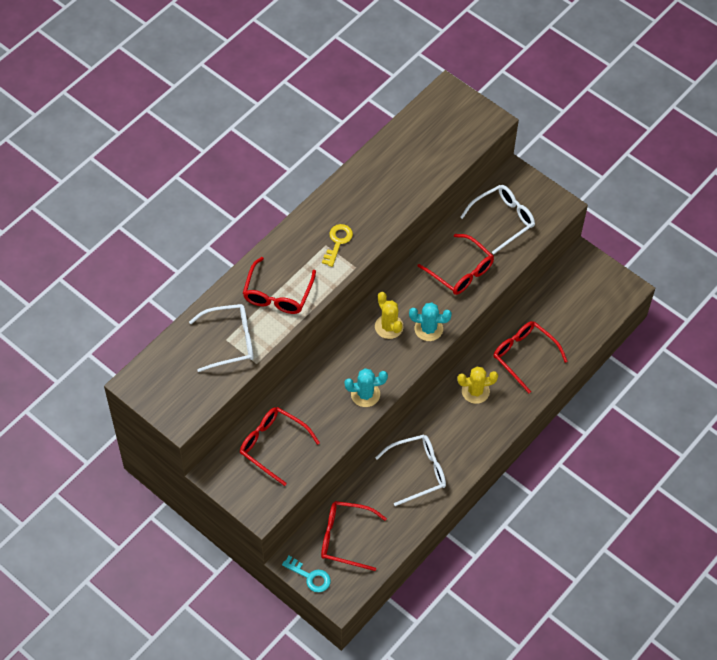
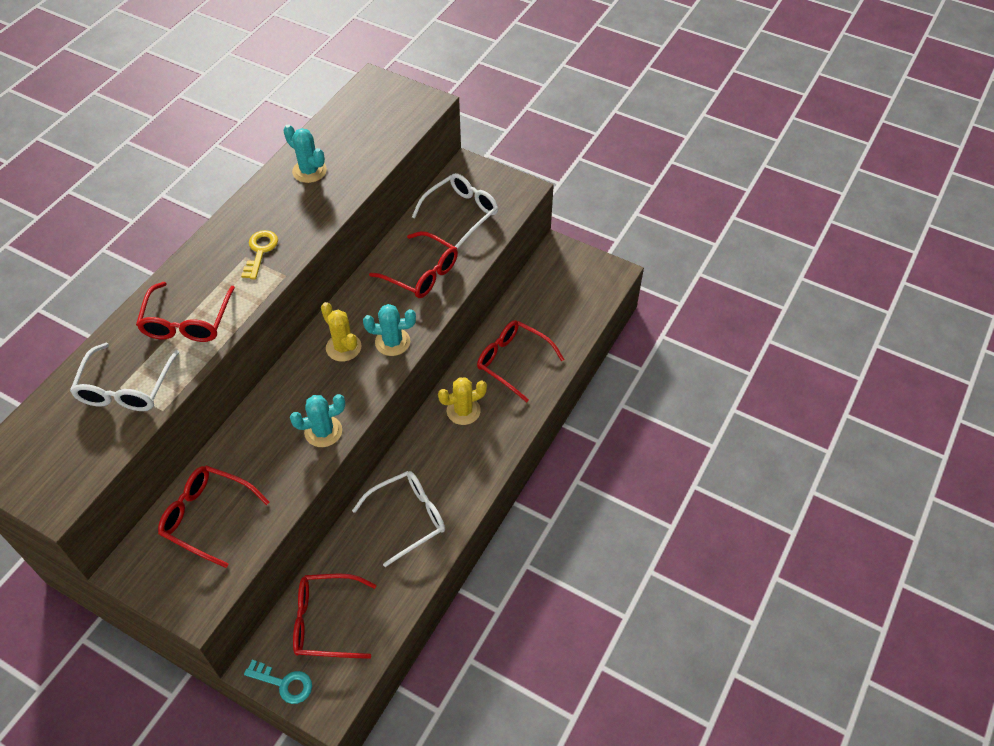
camera: 10 degrees left, 5 degrees down
(230, 341) = (126, 388): white glasses -> white glasses turned 120 degrees clockwise
(383, 173) = (309, 171): none -> turquoise cactus

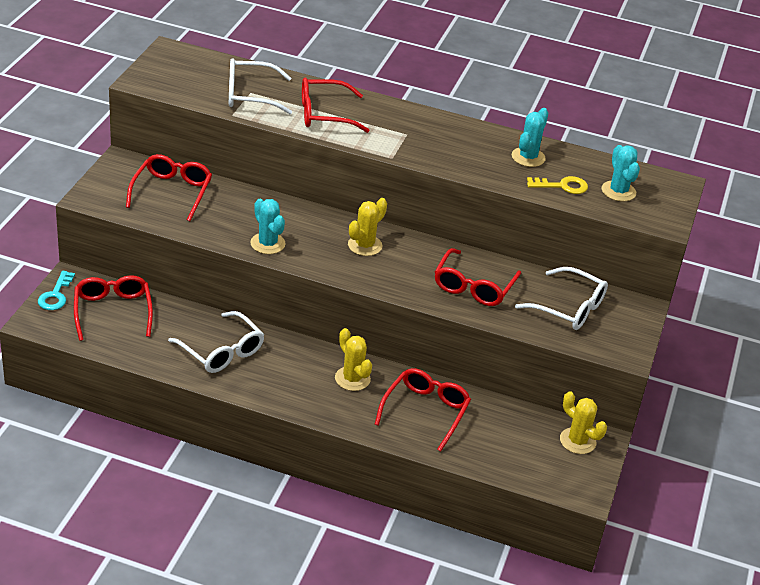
camera: 75 degrees right, 15 degrees down
(260, 251) = (416, 141): yellow key -> yellow key (562, 186)
(392, 342) = (380, 275): turquoise cactus -> turquoise cactus (618, 191)
(558, 265) = (577, 441): none -> yellow cactus

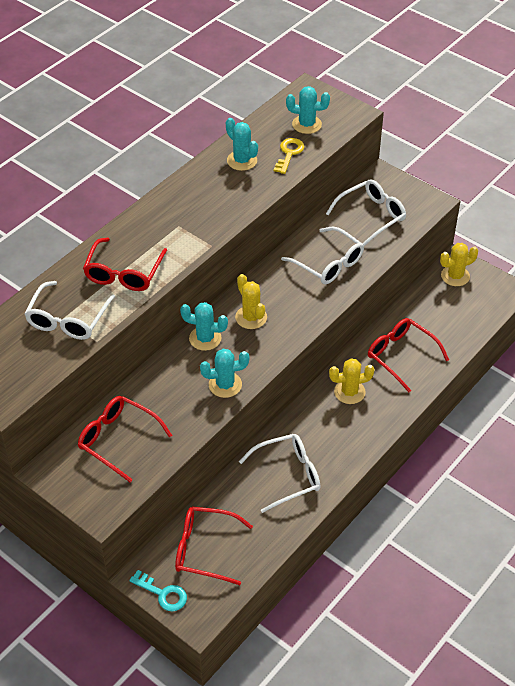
camera: 65 degrees left, 10 degrees up
(320, 221) = (205, 338): none -> turquoise cactus
(473, 287) = (329, 264): red glasses -> white glasses

